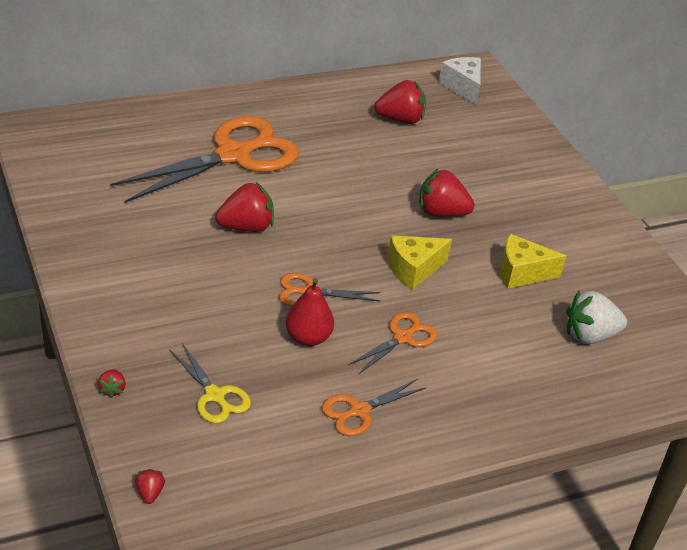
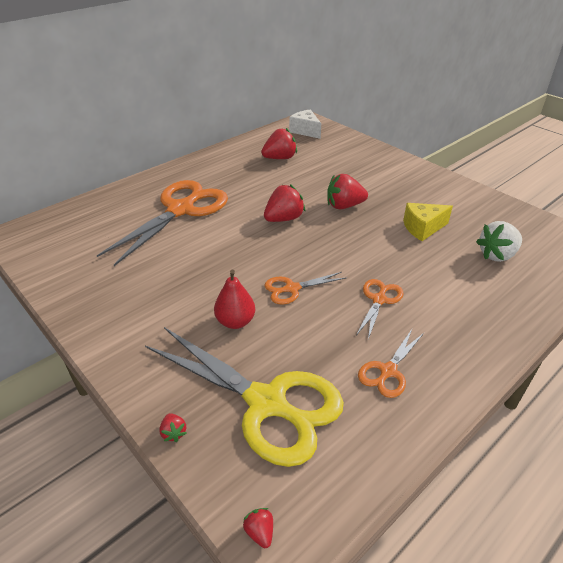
camera: 15 degrees left, 0 degrees up
(215, 395) = (266, 403): yellow scissors -> yellow scissors, size x2.14
(246, 227) = (217, 256): red strawberry -> red strawberry (284, 219)
(308, 338) = (311, 324): red pear -> red pear (235, 321)
(413, 269) = (352, 248): yellow cheese -> none

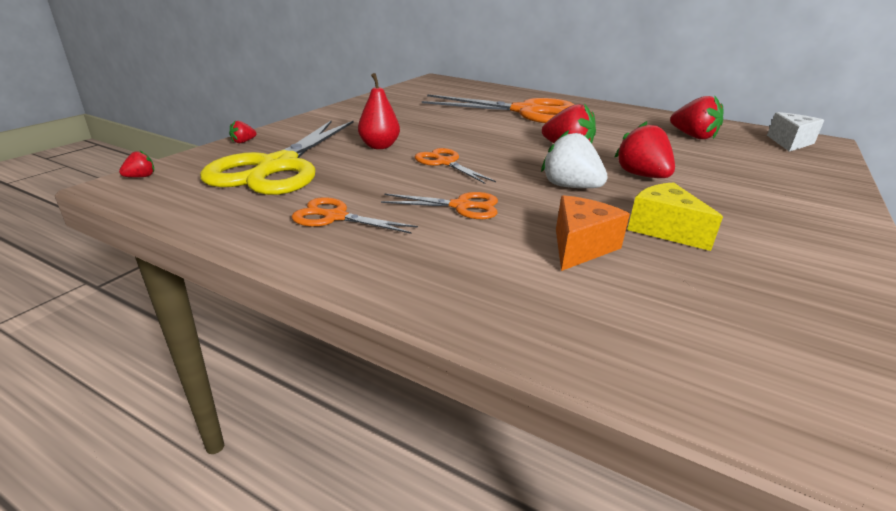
camera: 70 degrees right, 10 degrees down
(442, 265) = (580, 247): none -> orange cheese
(497, 255) = (673, 300): white strawberry -> white strawberry (570, 187)

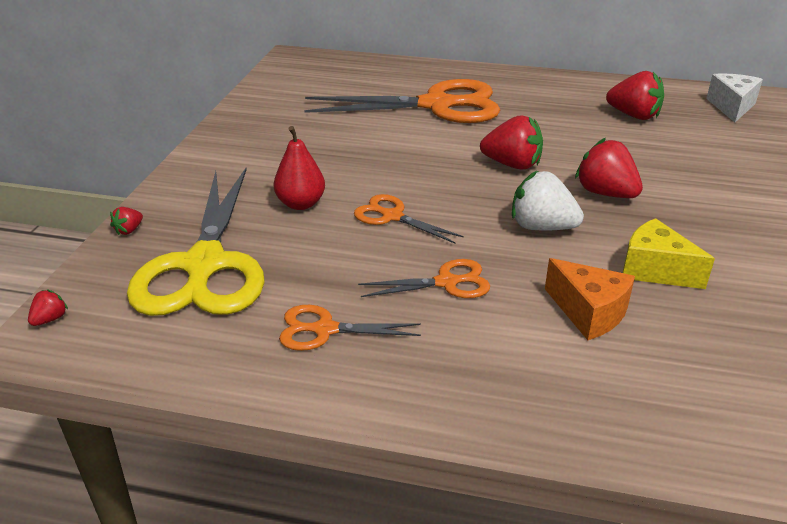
camera: 15 degrees left, 5 degrees up
(580, 247) = (589, 313): orange cheese -> orange cheese turned 120 degrees clockwise

